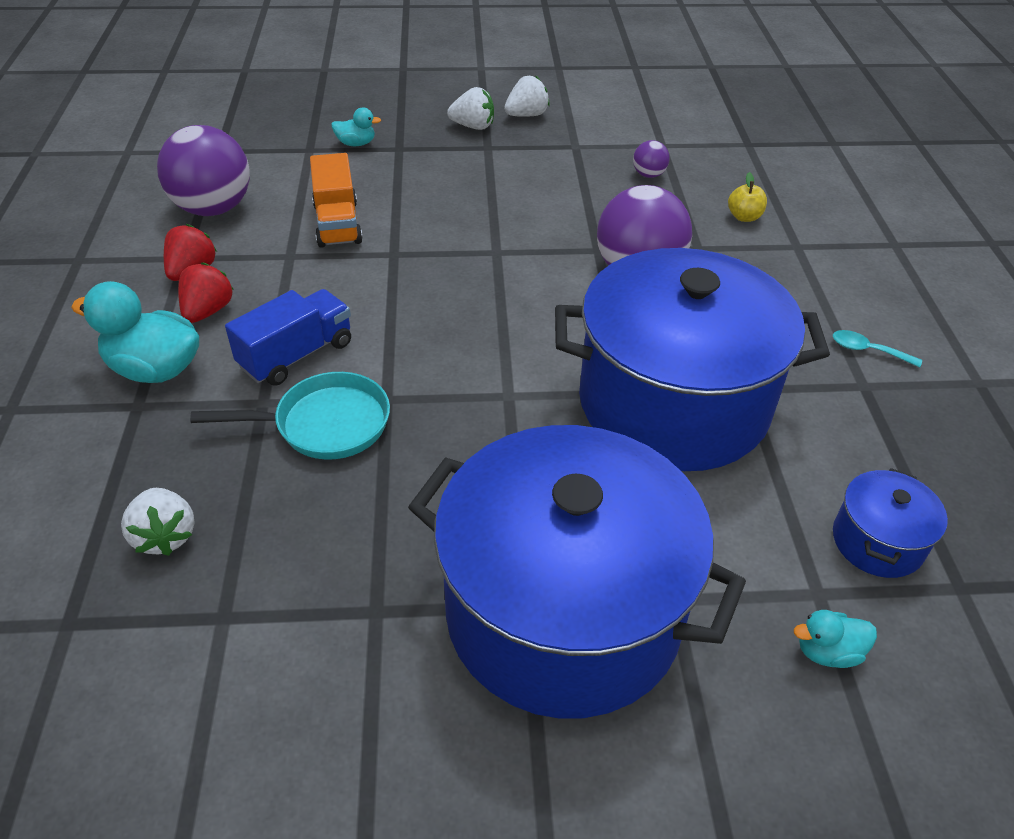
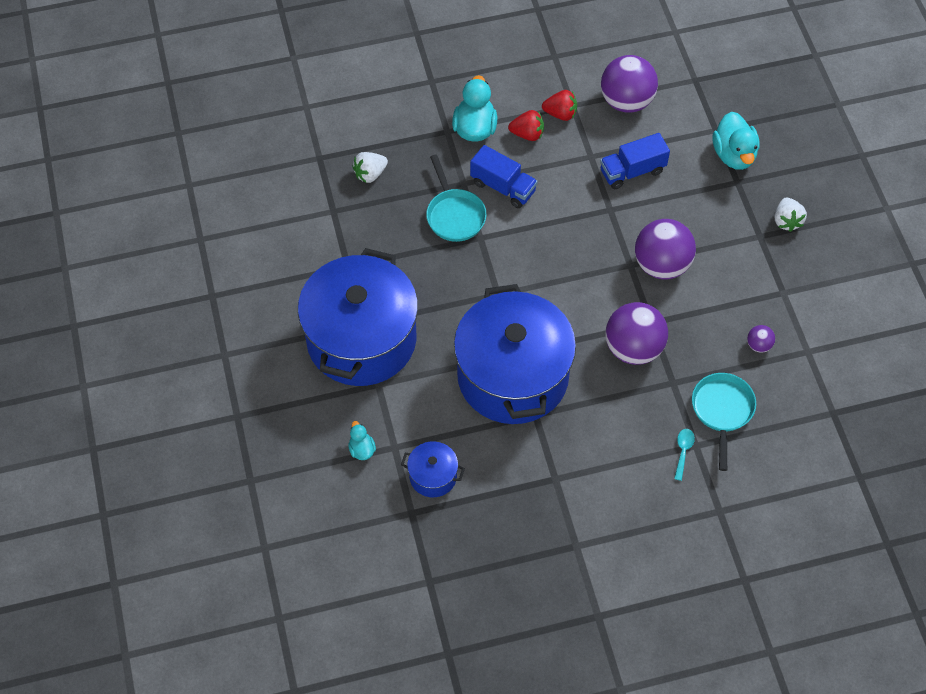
camera: 80 degrees right, 15 degrees up
(337, 224) = (632, 171): orange truck -> blue truck
(356, 144) = (734, 155): turquoise duck -> turquoise duck, size x1.90
(506, 225) = (661, 265): none -> purple ball
(526, 115) = (818, 253): white strawberry -> none
(744, 217) = (722, 411): yellow apple -> turquoise pan
(868, 350) = (590, 483): turquoise spoon -> turquoise spoon (683, 451)

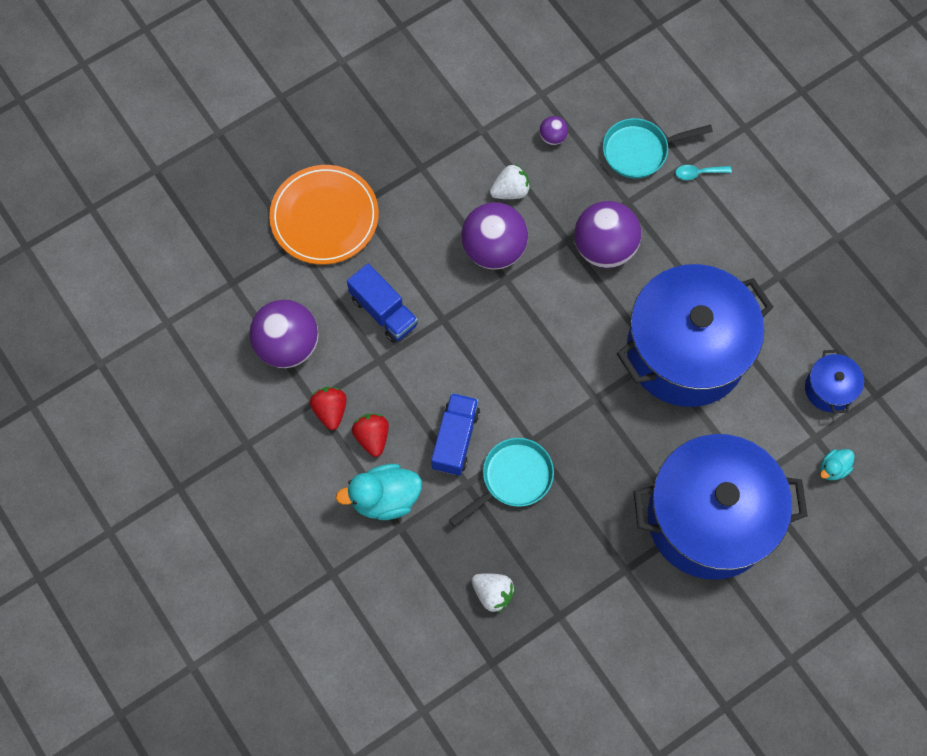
camera: 110 degrees left, 10 degrees up
(734, 155) = (324, 217): turquoise duck -> orange plate
(786, 221) = (393, 147): white strawberry -> white strawberry (510, 191)

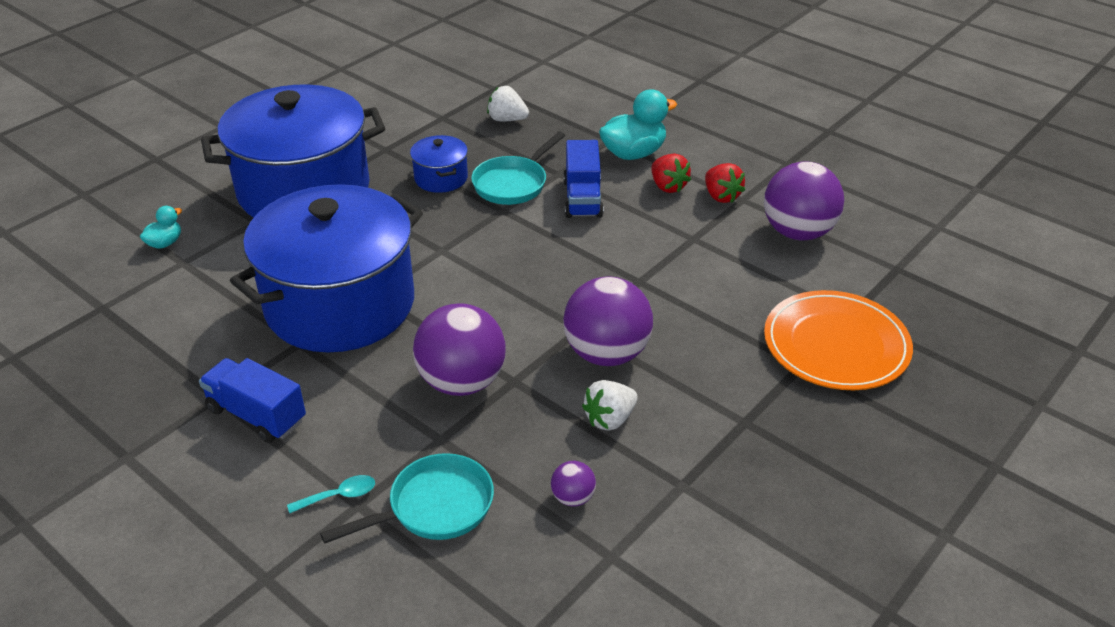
camera: 165 degrees right, 30 degrees down
(383, 311) = (710, 275): blue truck -> blue truck (256, 415)
(829, 389) = (161, 303): blue pot -> blue pot (441, 178)

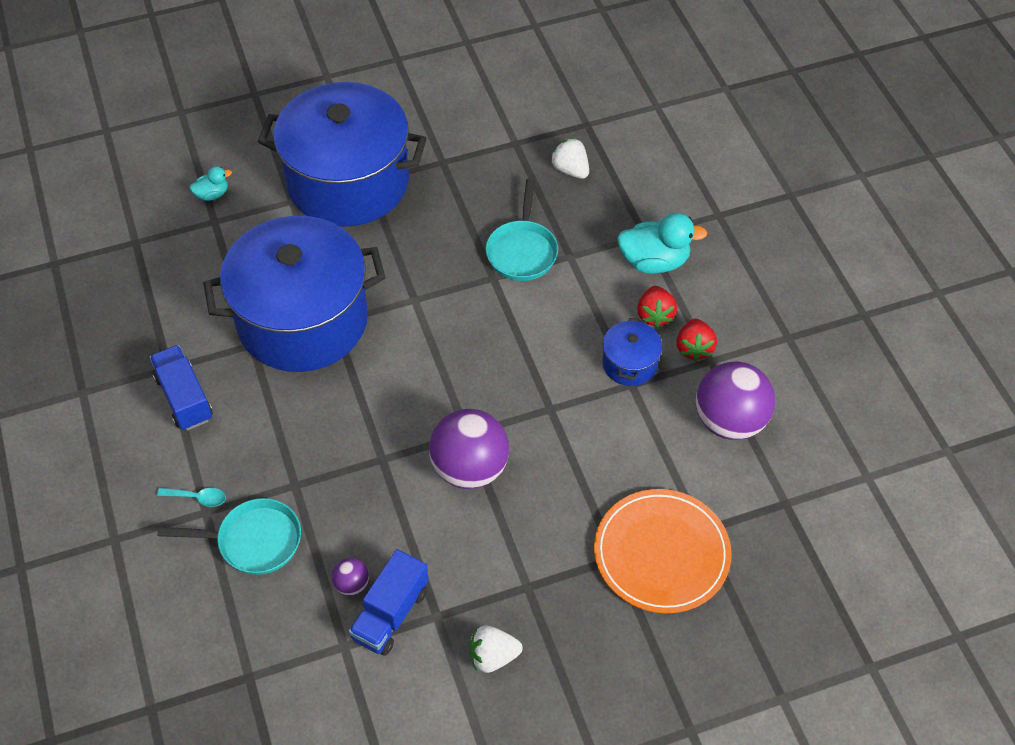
camera: 30 degrees right, 15 degrees up
(441, 178) = (466, 217): blue pot -> blue pot (629, 364)
(462, 382) = (343, 440): purple ball -> none
(513, 184) = (522, 251): turquoise pan -> turquoise pan turned 60 degrees counterclockwise
(582, 198) = (569, 295): blue truck -> blue truck (390, 614)
(610, 419) = (427, 531): white strawberry -> white strawberry (493, 656)

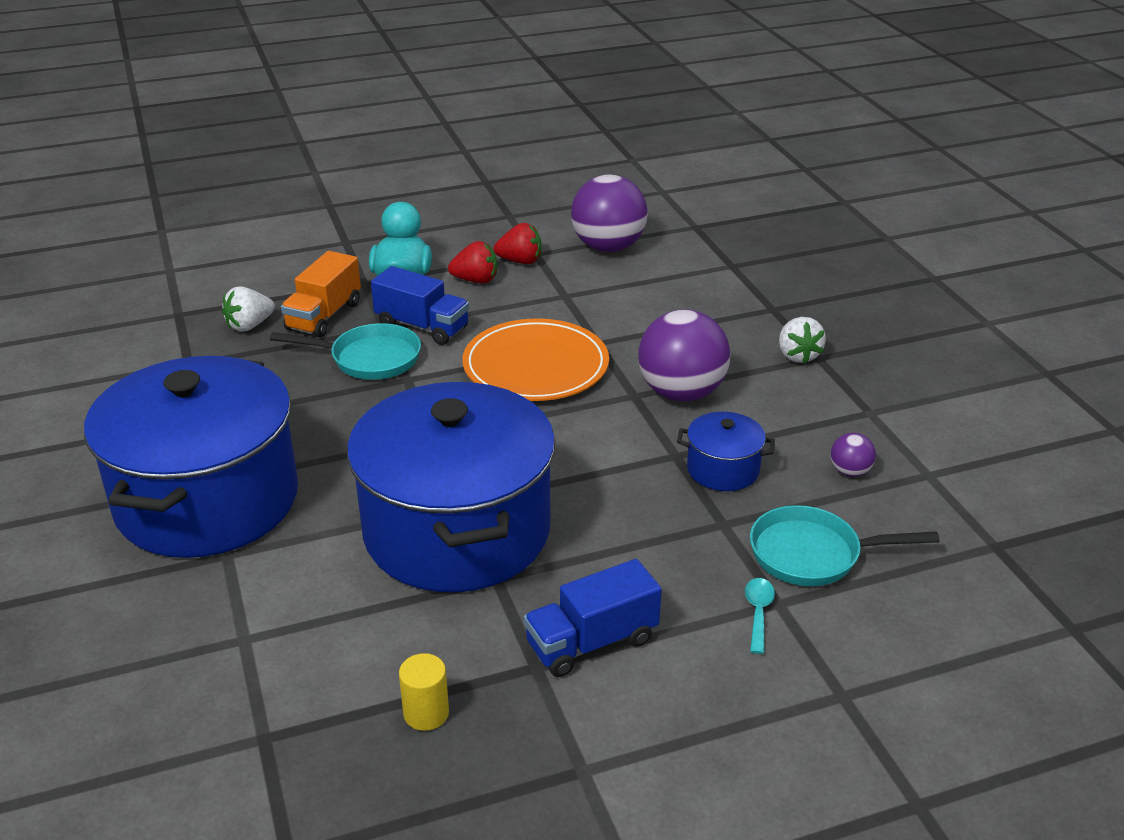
camera: 90 degrees left, 20 degrees down
(139, 314) = (426, 713): none -> yellow cylinder
(212, 194) = (183, 646): turquoise duck -> none
(254, 541) = (812, 554): turquoise pan -> turquoise pan turned 90 degrees counterclockwise
(390, 614) = (878, 443): blue truck -> blue truck (422, 327)
(493, 656) = (904, 377): white strawberry -> white strawberry (797, 355)
(587, 214) = (324, 316): none -> orange truck
(629, 364) = (538, 296): blue pot -> blue pot (723, 469)
(661, 553) = (761, 285): orange plate -> orange plate (535, 366)

